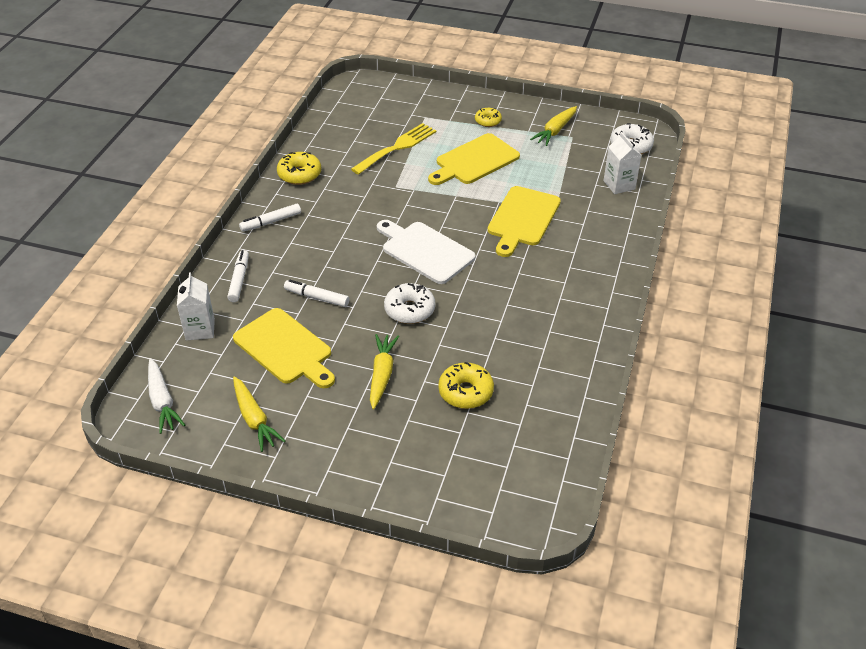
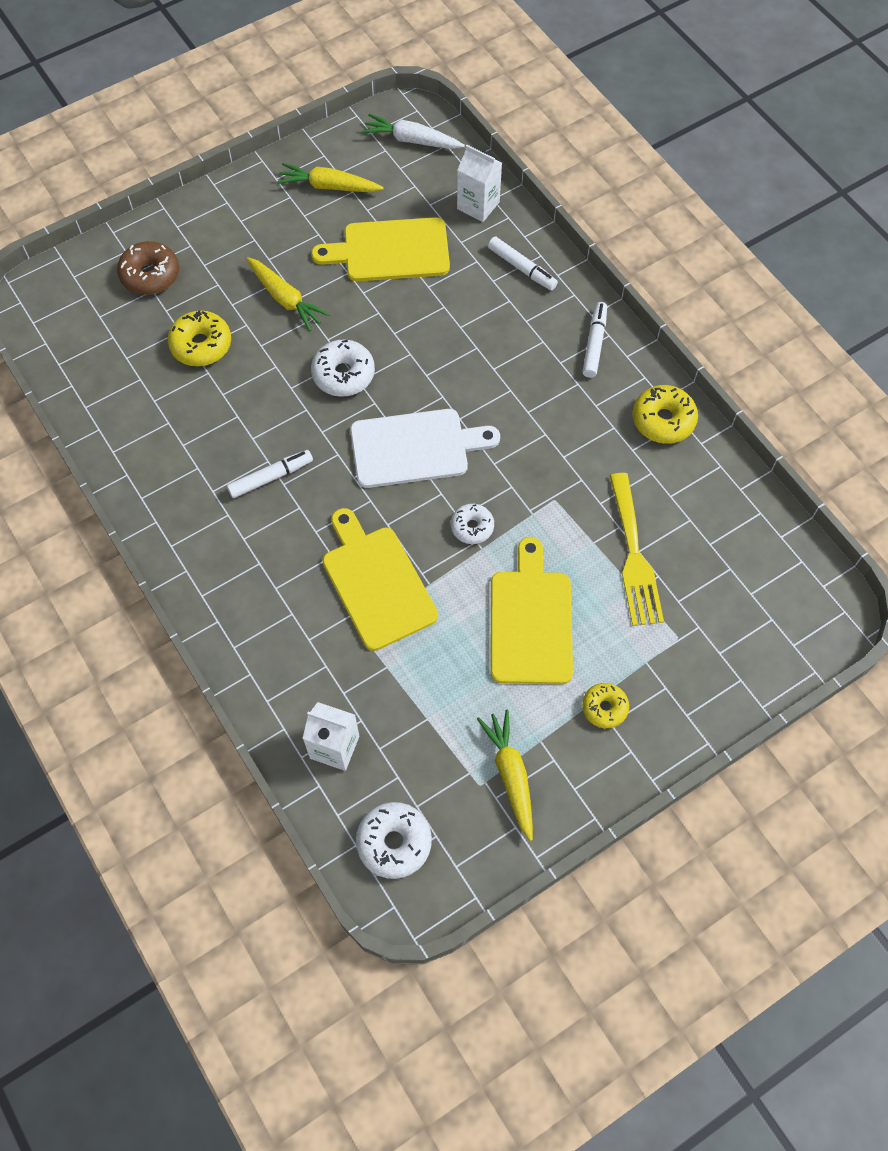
camera: 130 degrees right, 20 degrees up
(317, 297) = (435, 313): white marker -> white marker (271, 477)
(441, 464) = (150, 275): none -> brown donut
(448, 205) = (472, 527): none -> white donut

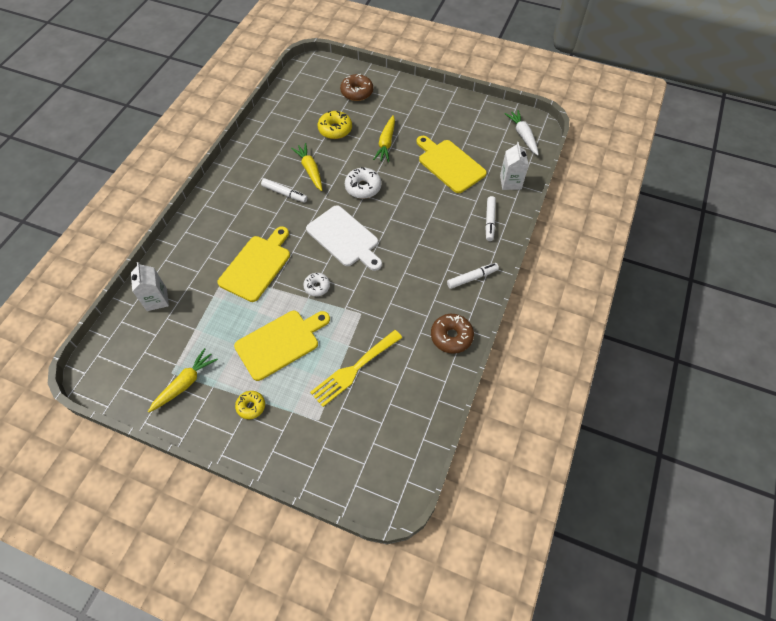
camera: 55 degrees right, 5 degrees down
(329, 186) = (464, 122): yellow carrot -> yellow carrot (310, 170)
(394, 842) = (119, 353): white donut -> none
(663, 420) = (451, 336): yellow donut -> brown donut

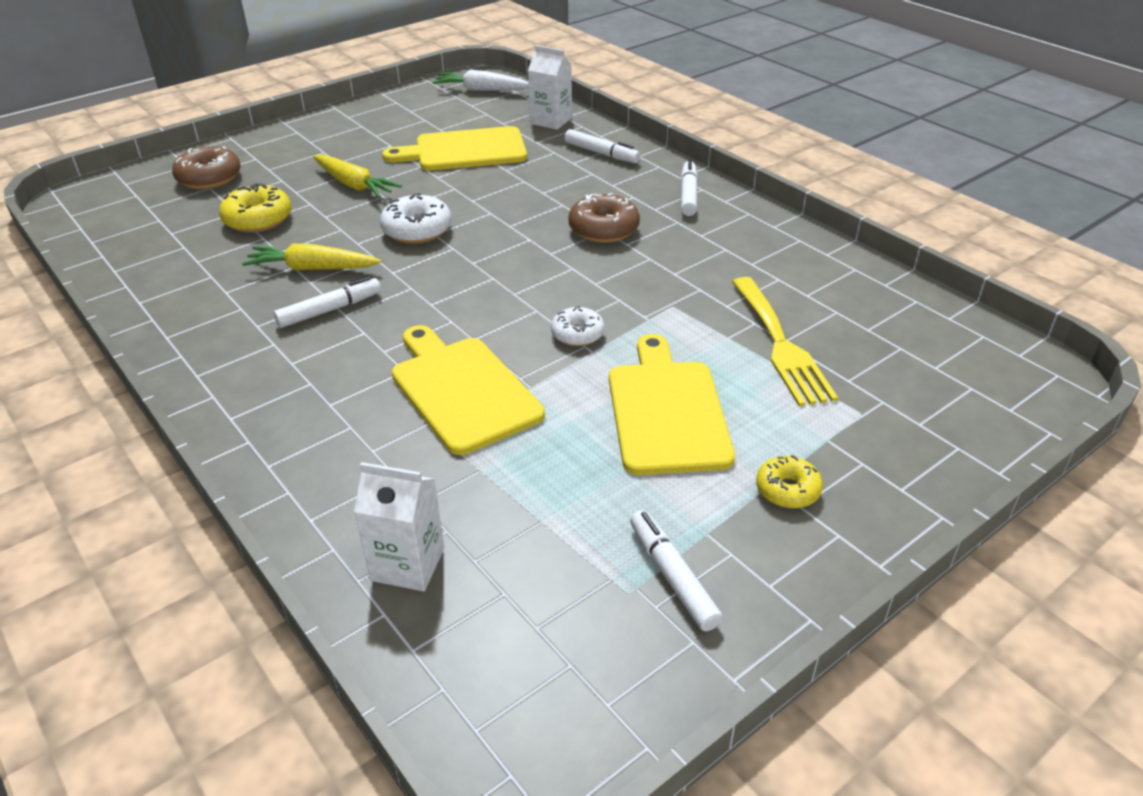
camera: 60 degrees left, 20 degrees down
(185, 383) = (672, 576): yellow carrot -> white marker
(344, 238) = (502, 277): white cutting board -> none
(451, 336) = (779, 240): brown donut -> brown donut (603, 229)

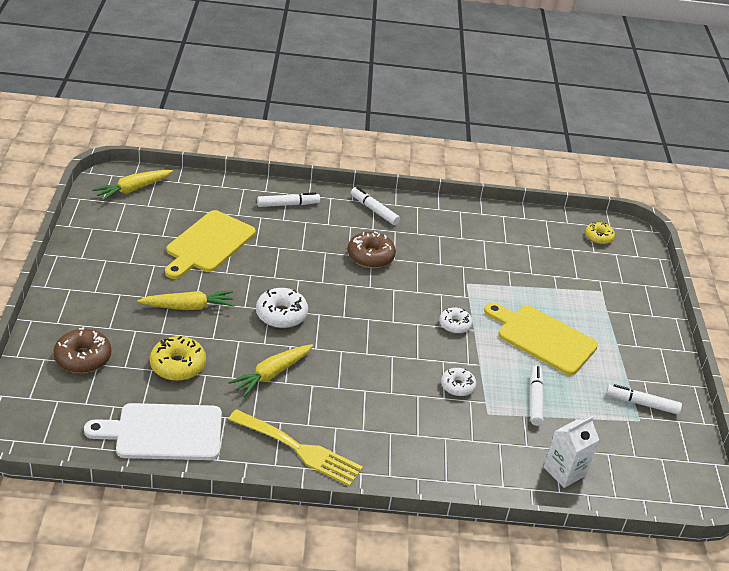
camera: 55 degrees left, 0 degrees up
(148, 258) = (163, 432): none -> white cutting board
(330, 310) = (327, 390): white marker -> white marker (535, 399)
(462, 390) = (457, 386): yellow cutting board -> white donut
(482, 90) = (133, 189): white carrot -> yellow carrot
(551, 121) = (219, 194): white carton -> none
(781, 345) = (533, 276): yellow fork -> yellow fork (300, 449)
(787, 490) = (625, 342): yellow donut -> yellow donut (598, 237)

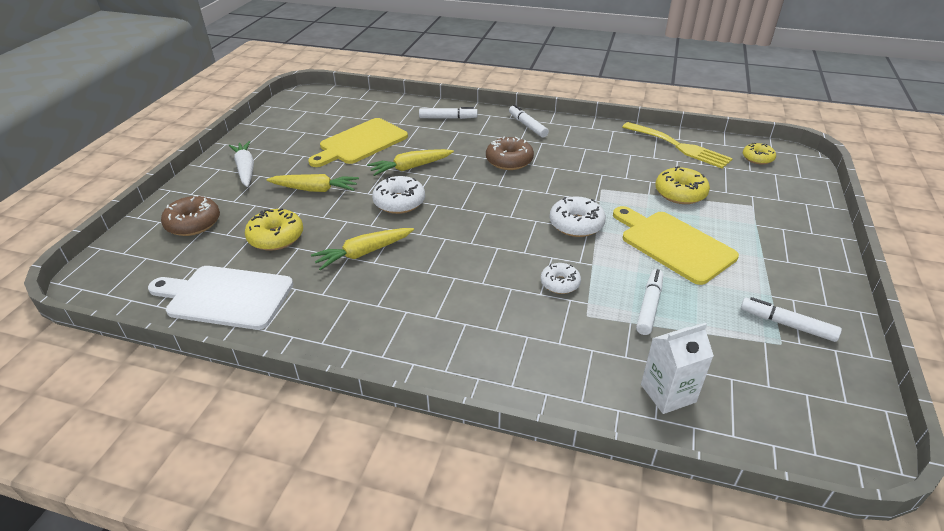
camera: 20 degrees right, 0 degrees up
(100, 287) = (245, 169): none -> white carrot
(133, 189) = (318, 102): yellow carrot -> yellow carrot (410, 168)
(300, 449) = (356, 330): yellow fork -> yellow fork (679, 146)
(455, 325) = (576, 224): white donut -> white donut, size x1.54
(538, 283) = (680, 193): none -> yellow donut

